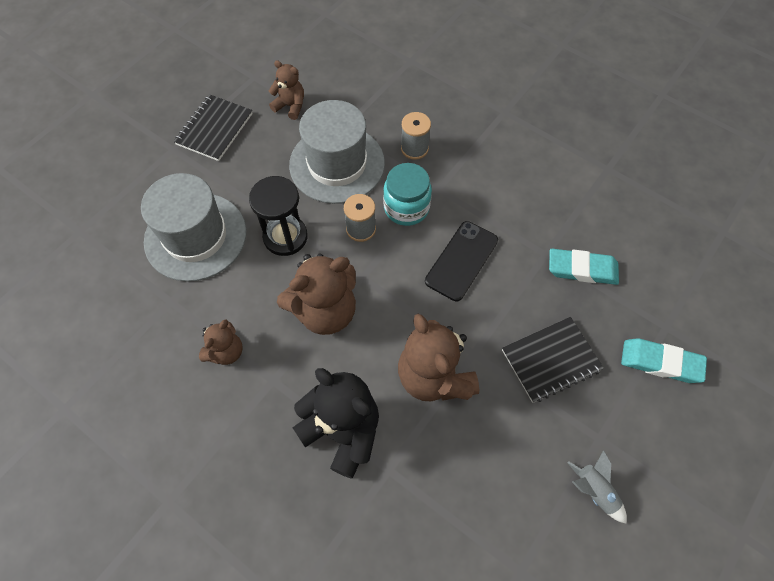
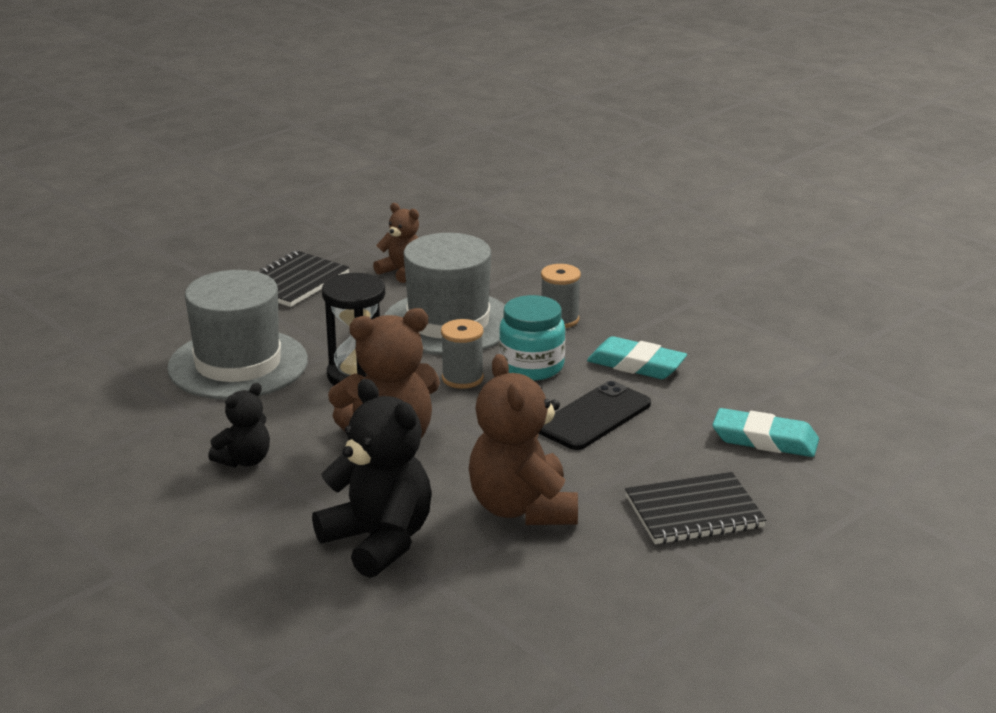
camera: 10 degrees right, 35 degrees down
(226, 351) = (244, 460): brown teddy bear -> black teddy bear
(594, 491) = (720, 630): grey rocket -> none
(660, 362) = (855, 530): turquoise eraser -> turquoise eraser (636, 365)

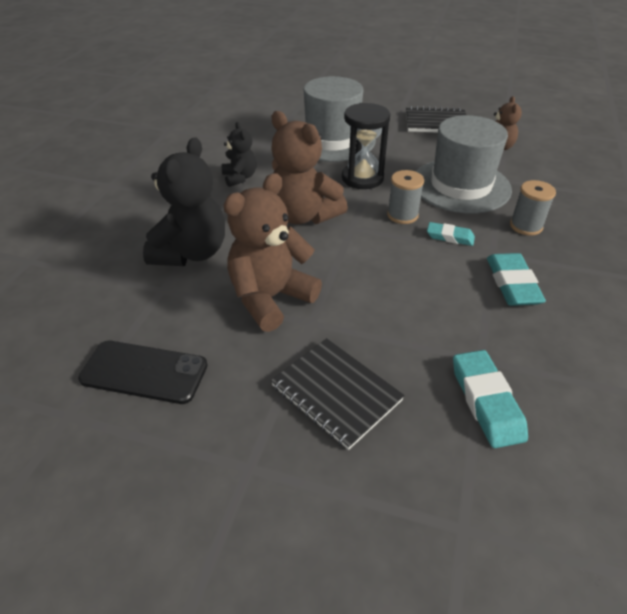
camera: 60 degrees right, 15 degrees up
(244, 460) = (240, 177): black teddy bear -> black teddy bear turned 120 degrees counterclockwise
(531, 367) = (450, 237): turquoise jar -> turquoise eraser
(594, 417) = (417, 289): black phone -> black phone (144, 372)

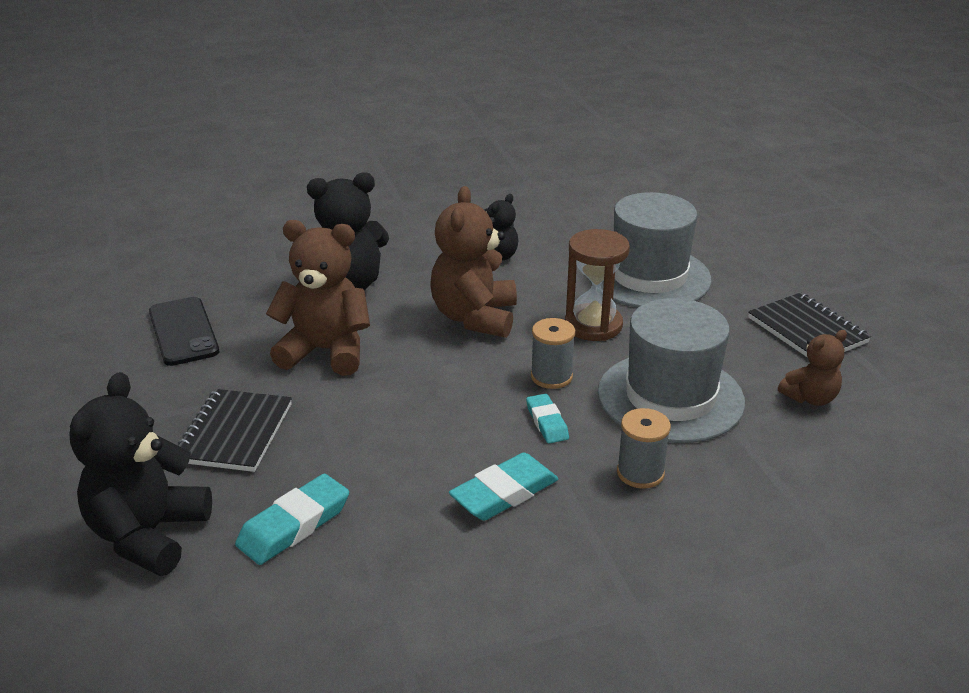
camera: 55 degrees right, 10 degrees down
(362, 178) = (593, 325): black hourglass -> brown hourglass
(443, 507) = (148, 535): none -> black teddy bear

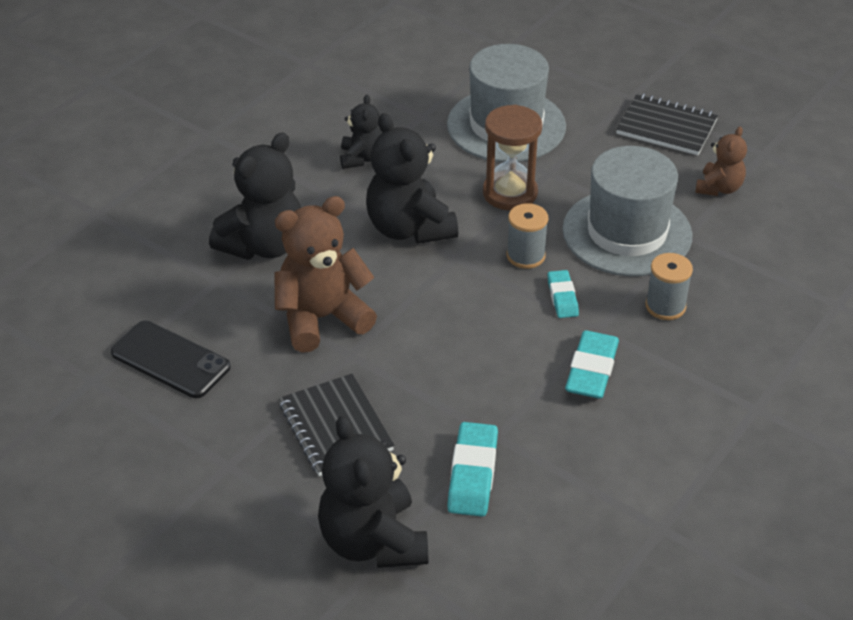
camera: 35 degrees left, 10 degrees up
(475, 317) = (409, 228): brown teddy bear -> black teddy bear
(547, 422) = (562, 297): turquoise eraser -> turquoise eraser turned 45 degrees clockwise

